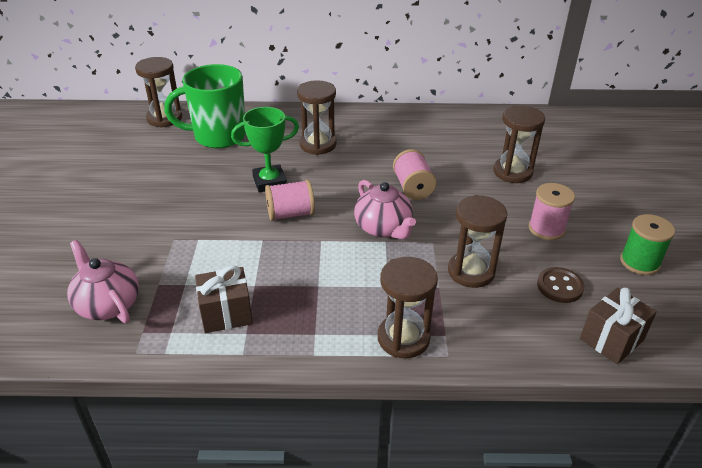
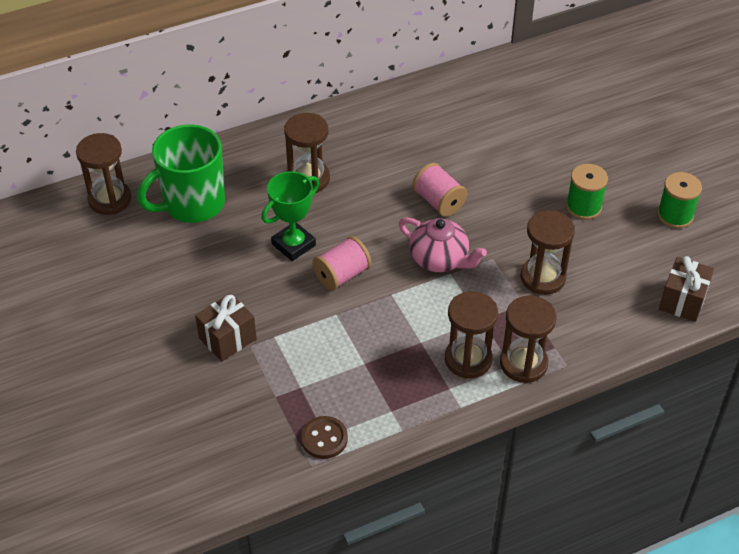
camera: 25 degrees left, 10 degrees up
(108, 304) = (246, 434): pink teapot -> none
(226, 313) = (360, 400): brown gift -> brown gift (227, 338)
(512, 172) = (521, 149): brown hourglass -> brown hourglass (468, 359)
(546, 229) = (583, 207): pink spool -> green spool
(559, 286) = (622, 265): brown button -> brown button (324, 438)

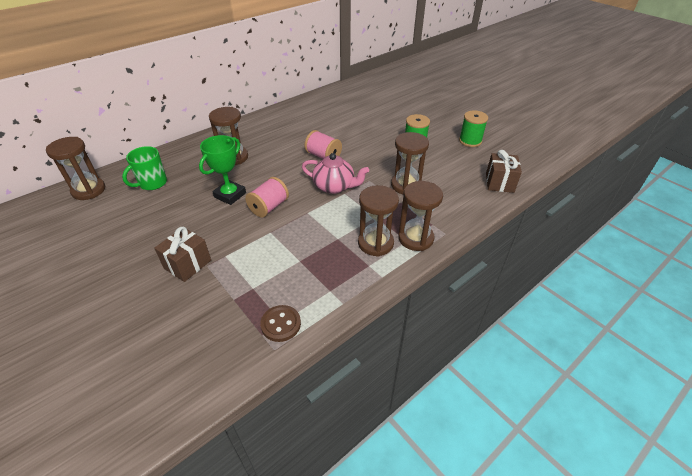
camera: 15 degrees left, 5 degrees down
(192, 204) = (152, 183): green mug -> green mug, size x0.61

